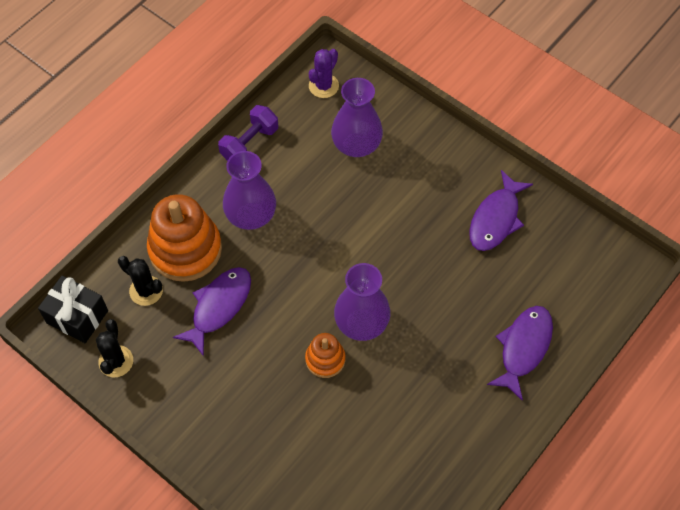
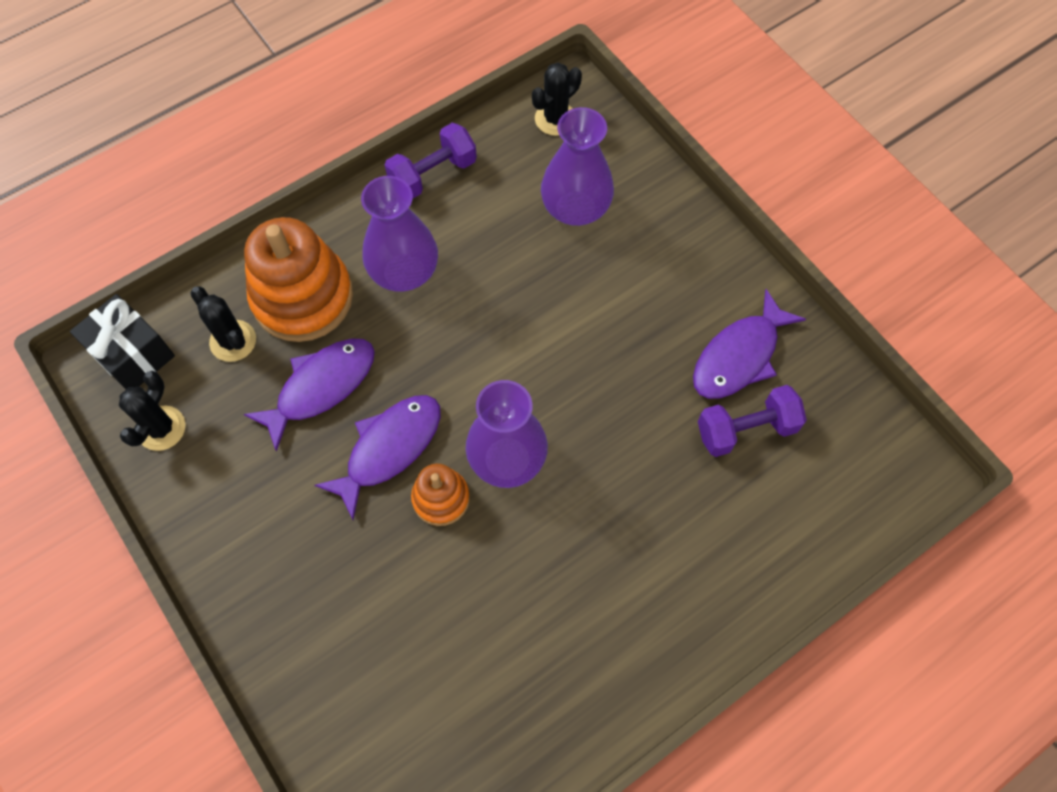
camera: 15 degrees right, 5 degrees up
(323, 86) = (555, 119): purple cactus -> black cactus
(514, 265) = (746, 429): none -> purple dumbbell
(523, 348) = (726, 554): purple fish -> purple fish (389, 448)

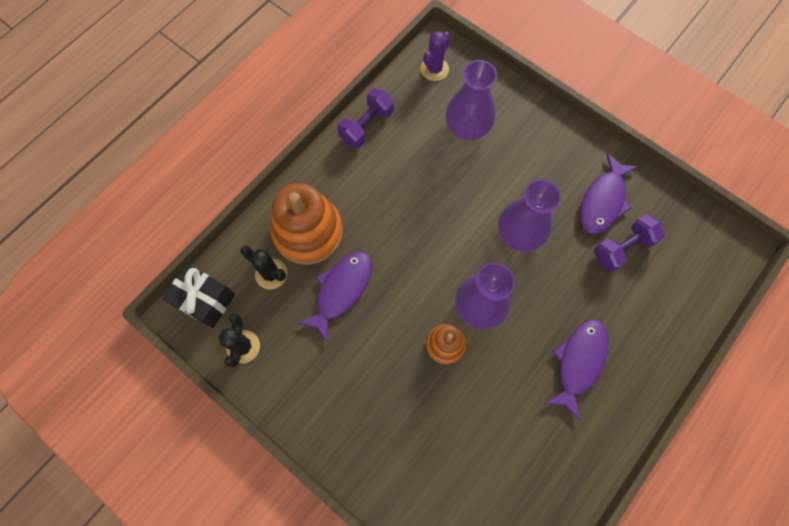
camera: 15 degrees left, 5 degrees up
(389, 448) = (400, 320): purple fish -> purple fish (579, 362)
(404, 271) = (369, 197): purple vase -> purple vase (519, 233)
(555, 119) = (434, 69): black cactus -> purple cactus

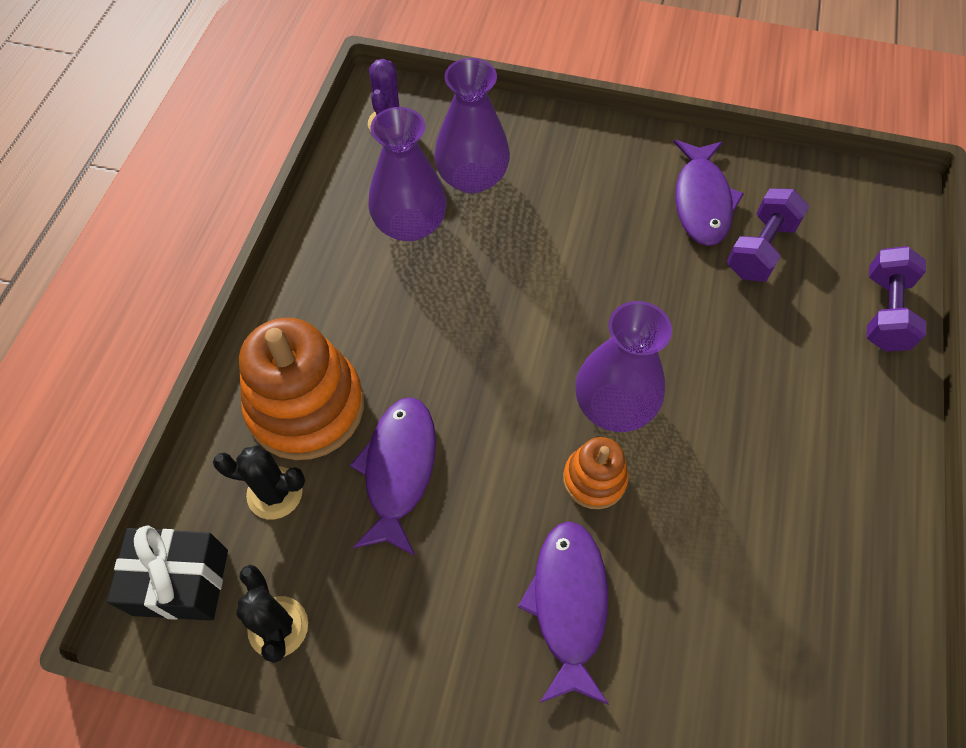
camera: 25 degrees left, 10 degrees down
(366, 126) = (327, 228): purple dumbbell -> purple dumbbell (885, 312)
(519, 233) = (616, 284): purple vase -> purple vase (410, 224)
(579, 362) = (791, 420): purple fish -> purple fish (568, 604)

